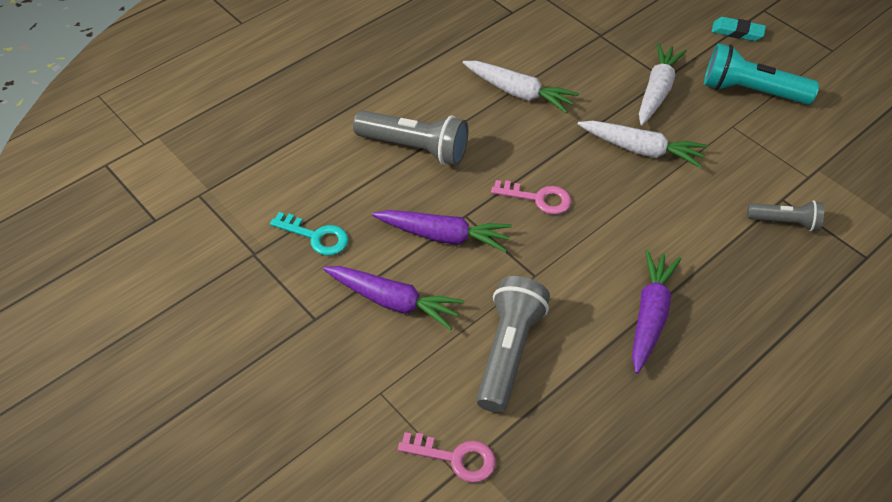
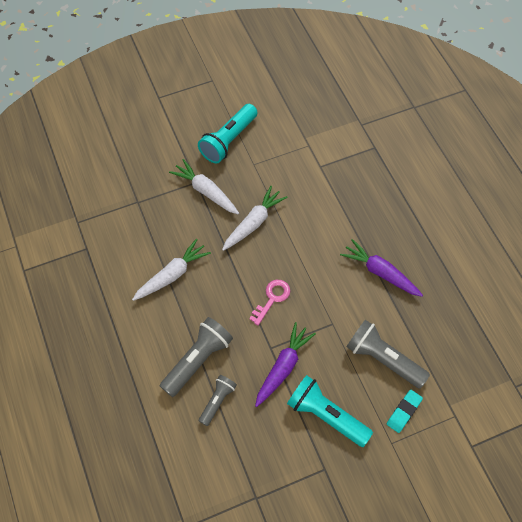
camera: 70 degrees left, 10 degrees up
(316, 236) = (255, 451): turquoise key -> none
(393, 301) = (326, 415): purple carrot -> turquoise flashlight
(455, 458) = (446, 413): pink key -> none
(737, 32) = (172, 122): turquoise eraser -> turquoise eraser (404, 412)
(785, 222) = (337, 174): grey flashlight -> grey flashlight (217, 401)

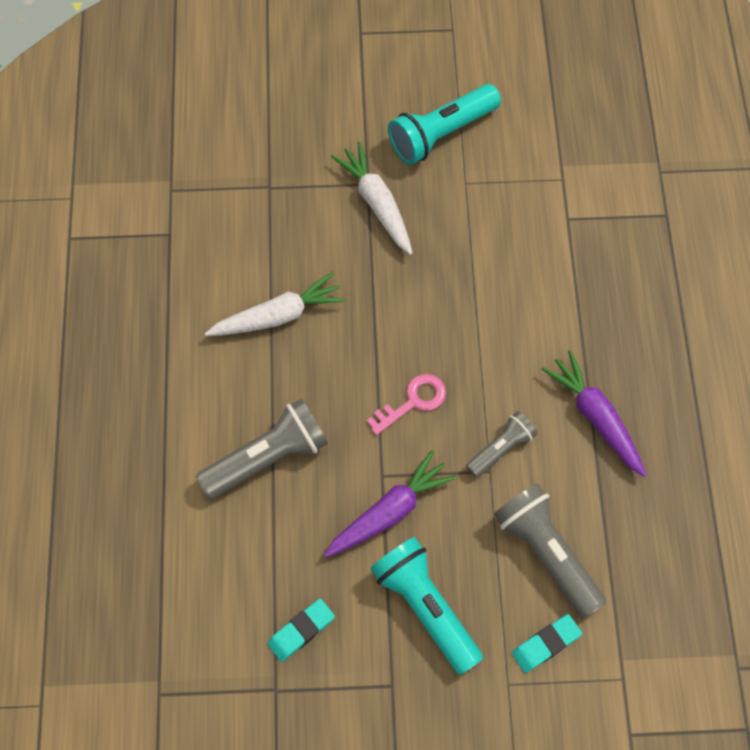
camera: 20 degrees right, 5 degrees up
(217, 401) = (274, 528): grey flashlight -> grey flashlight (501, 448)
(253, 223) = (430, 275): white carrot -> none
(258, 456) = (301, 631): none -> turquoise eraser

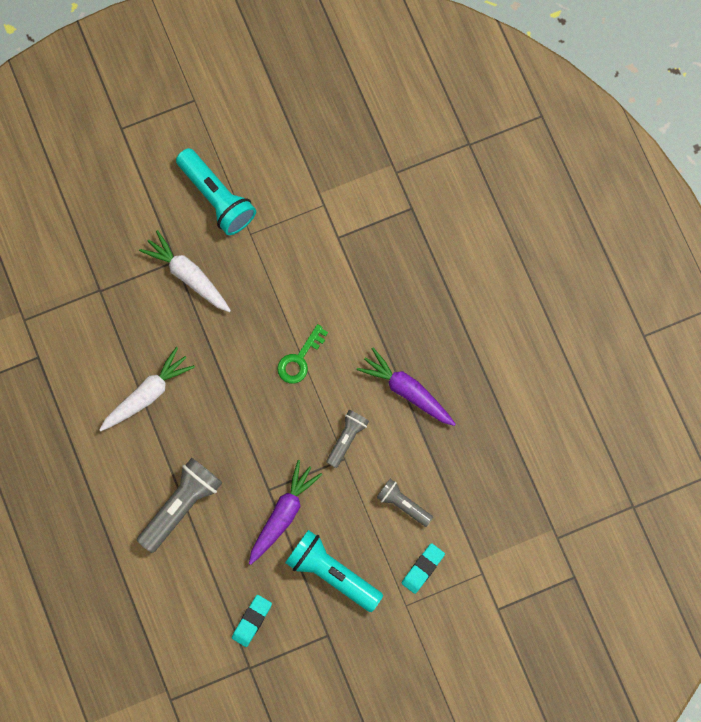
camera: 20 degrees left, 10 degrees up
(413, 402) = (271, 426): pink key -> none
(441, 133) = (217, 198): turquoise flashlight -> turquoise flashlight turned 75 degrees counterclockwise
(475, 337) = (299, 359): none -> green key
(546, 552) = (403, 504): grey flashlight -> grey flashlight, size x0.59

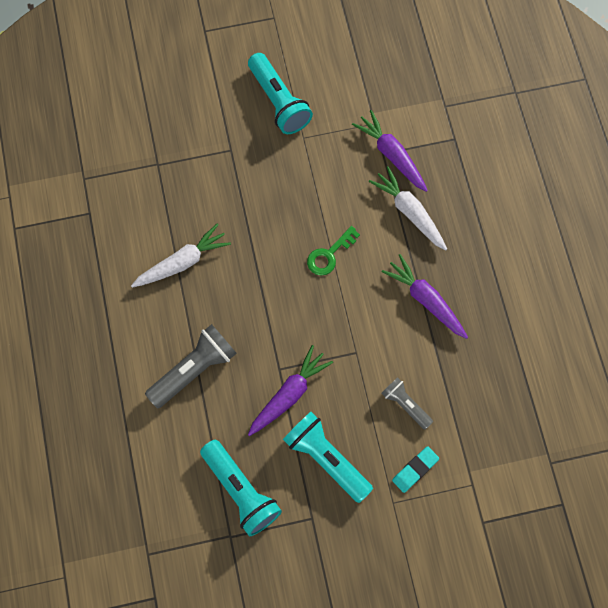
camera: 10 degrees right, 5 degrees down
(188, 275) = (240, 164): white carrot -> white carrot (409, 212)
(252, 621) = (241, 491): turquoise eraser -> turquoise flashlight
(347, 238) = (391, 155): none -> purple carrot
(347, 438) = (361, 334): grey flashlight -> none

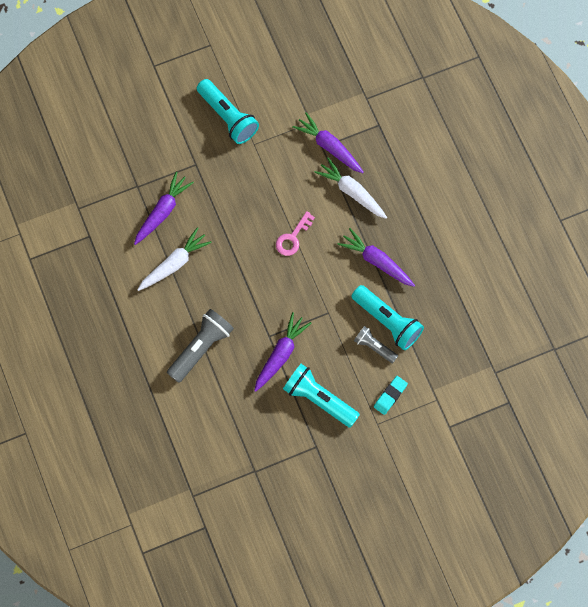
camera: 10 degrees left, 0 degrees up
(181, 198) = (162, 211): none -> purple carrot
(241, 491) = (256, 435): turquoise flashlight -> turquoise flashlight (387, 321)
(329, 254) = (293, 237): green key -> pink key

